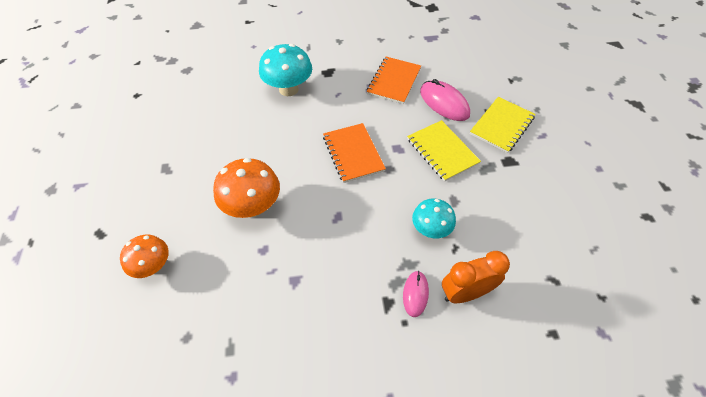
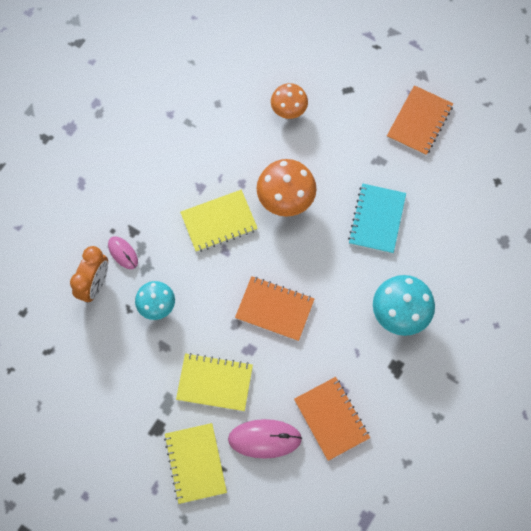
camera: 130 degrees right, 15 degrees up
(106, 165) = (419, 121): none -> orange notebook
(223, 140) = (377, 219): none -> turquoise notebook
(316, 240) = (219, 222): none -> yellow notebook

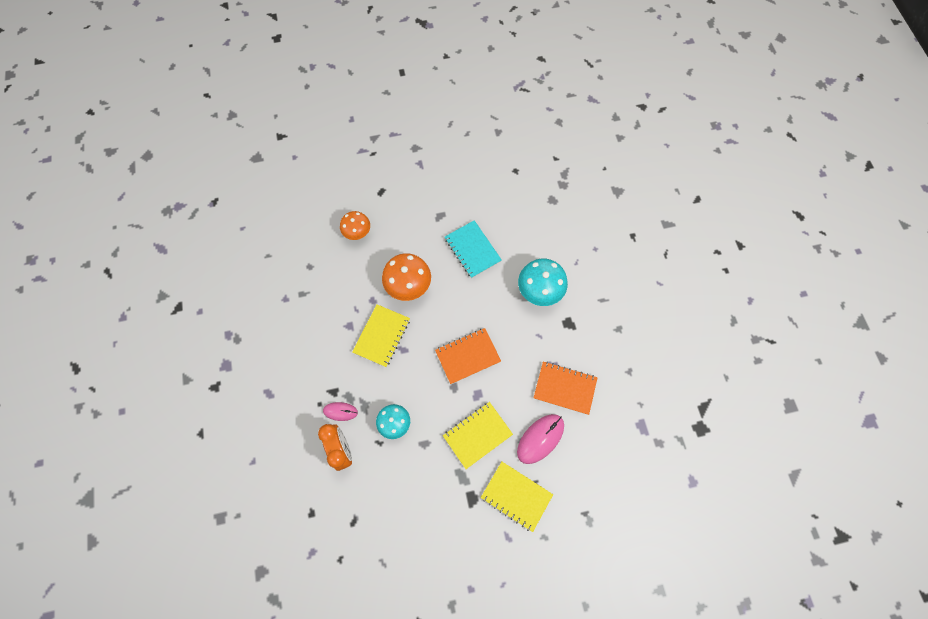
camera: 45 degrees left, 0 degrees up
(419, 121) = (440, 174): orange notebook -> none

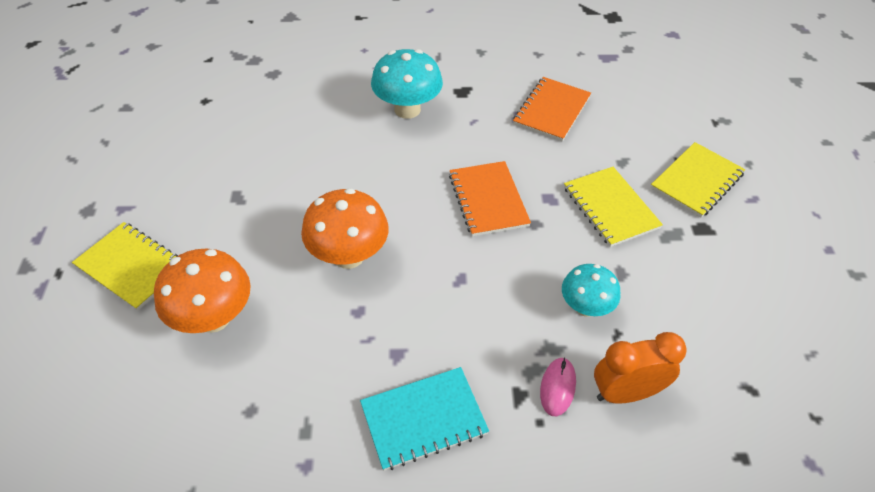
camera: 80 degrees left, 20 degrees down
(357, 233) = (213, 318): orange mushroom -> orange mushroom, size x1.54
(382, 336) = (429, 306): yellow notebook -> yellow notebook (132, 267)
(472, 250) = (315, 167): turquoise notebook -> turquoise notebook (423, 419)
(540, 438) = (618, 145): pink mouse -> none

